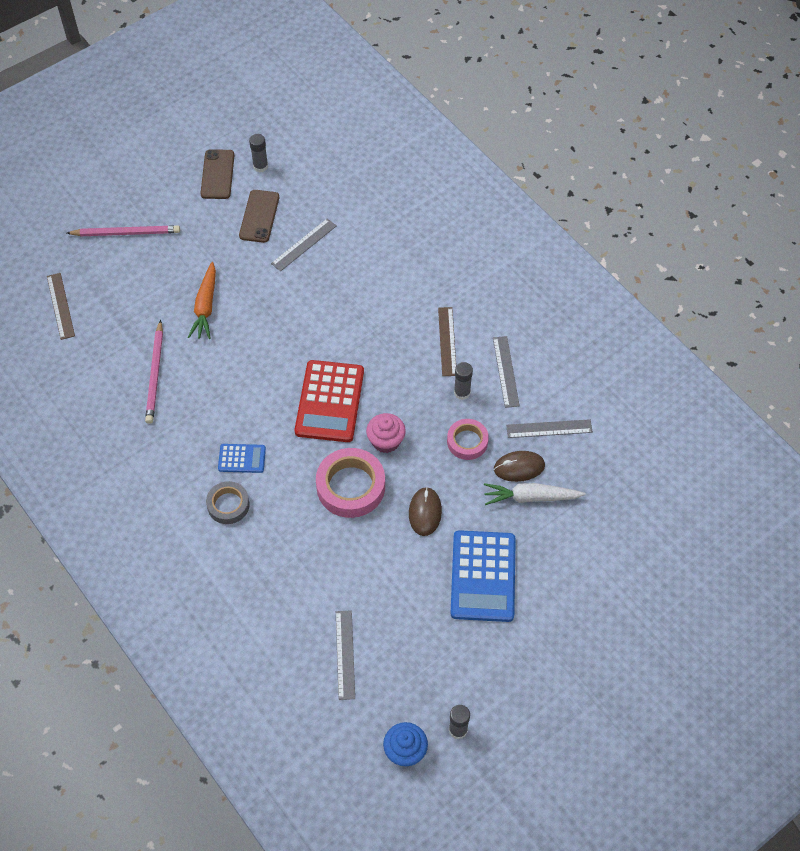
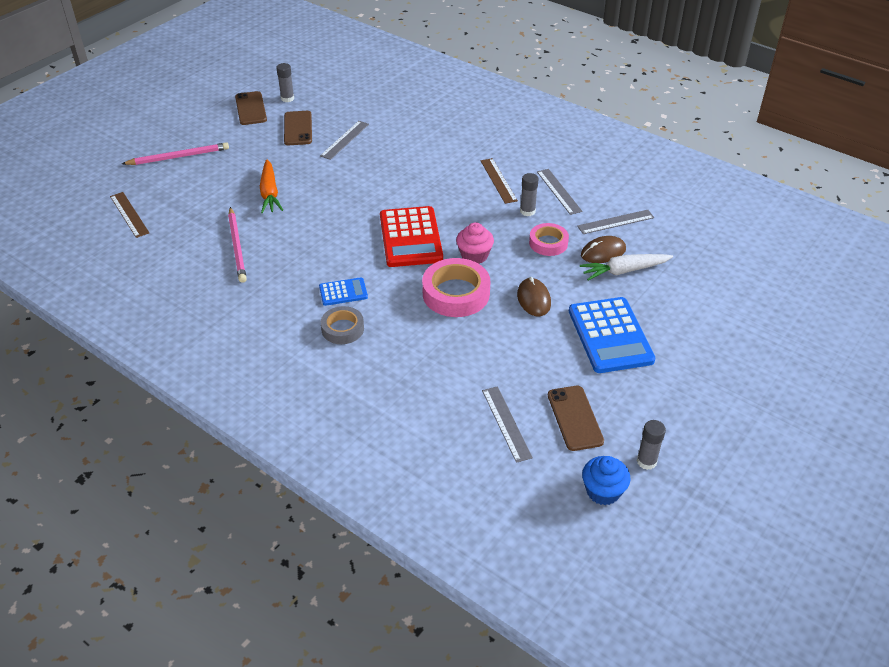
camera: 15 degrees left, 15 degrees down
(411, 665) = (575, 418): none -> brown phone

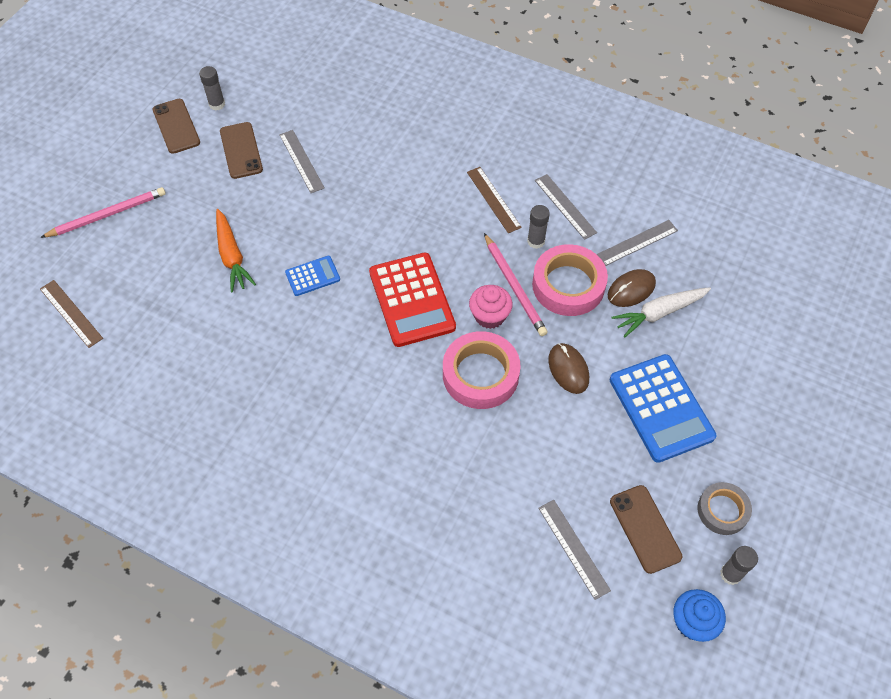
camera: 10 degrees left, 15 degrees up
(237, 247) = (213, 343): pink pencil -> pink pencil (514, 287)
(342, 329) = (364, 446): grey tape -> grey tape (722, 510)
(343, 292) = (353, 392): blue calculator -> blue calculator (312, 276)
(344, 140) = (301, 161): grey ruler -> grey ruler turned 45 degrees counterclockwise
(548, 243) = (568, 285): pink tape -> pink tape, size x1.65

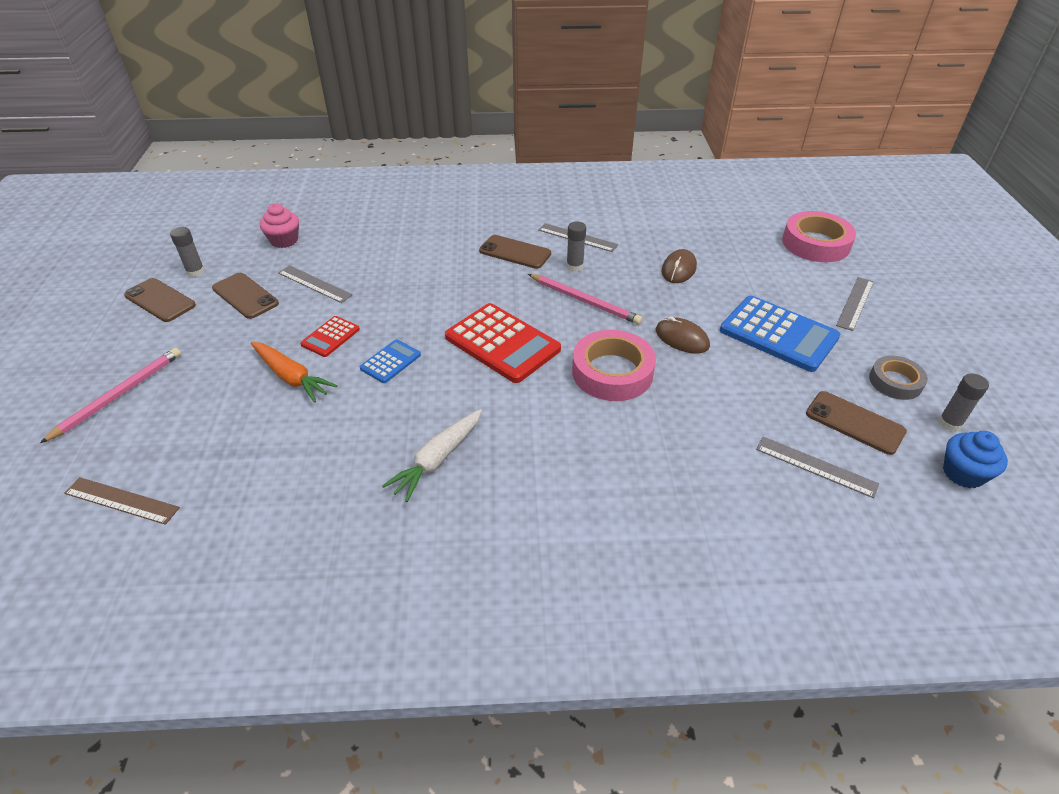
camera: 30 degrees left, 15 degrees down
(282, 227) = (330, 337): none -> red calculator
(489, 316) = (582, 328): pink cupcake -> pink cupcake (284, 240)
(493, 199) = (515, 252): brown ruler -> brown phone
(568, 285) = (627, 284): pink tape -> pink tape (815, 243)
(637, 243) = (654, 240): grey ruler -> grey ruler (855, 303)
(659, 313) = (714, 275): white carrot -> white carrot (437, 459)

